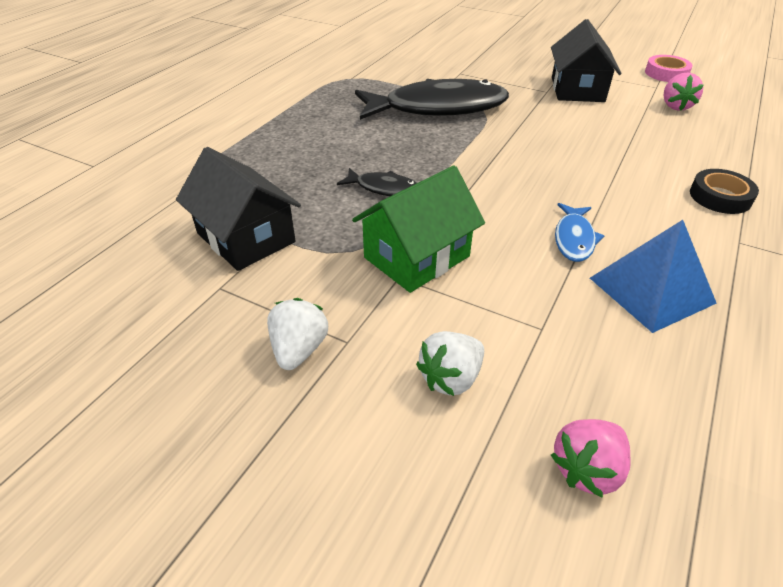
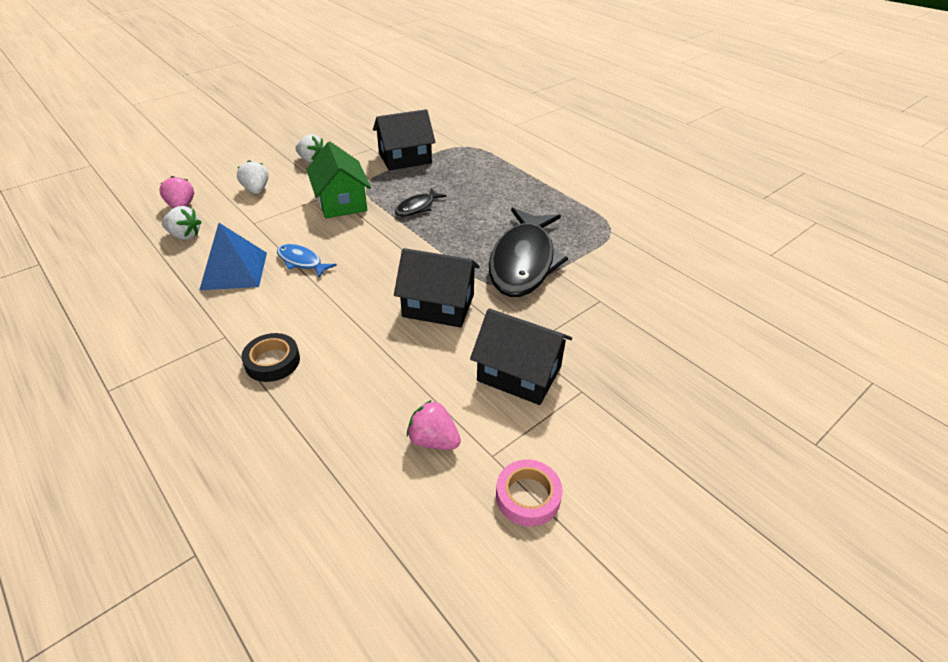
camera: 110 degrees right, 0 degrees up
(544, 134) = (438, 305): none -> black house
(649, 398) = (185, 235): none -> white strawberry

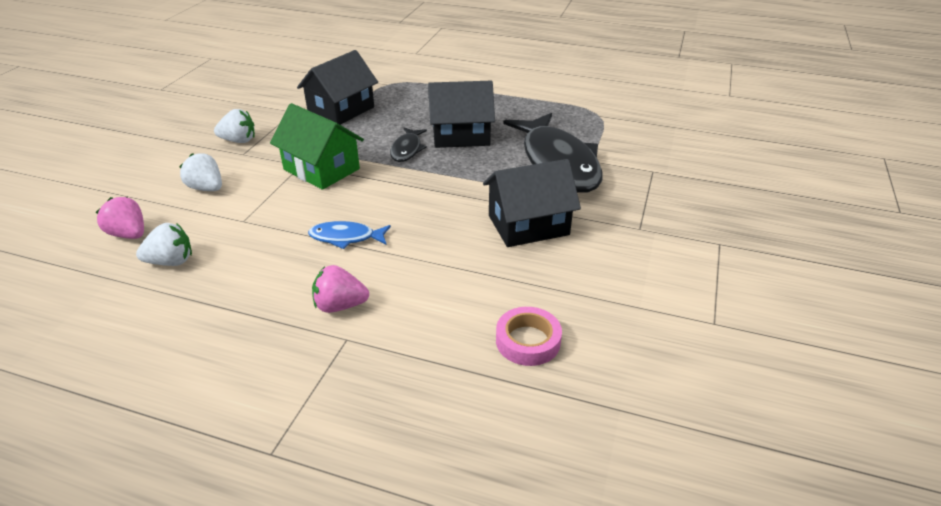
camera: 30 degrees left, 5 degrees down
(234, 270) = (278, 273): blue pyramid -> none
(272, 361) = (428, 339): black tape -> none
(433, 440) = (656, 334): pink strawberry -> pink strawberry (340, 306)
(519, 374) = (659, 251): black house -> black house (461, 135)
(528, 496) = (775, 339): pink tape -> pink tape (528, 341)

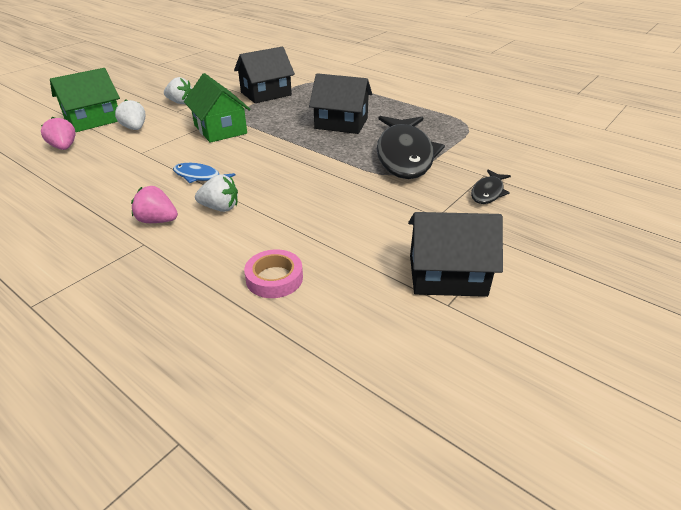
camera: 20 degrees right, 0 degrees up
(137, 187) = (93, 120): none -> green house
(171, 262) = (74, 169): white strawberry -> white strawberry (220, 208)
(407, 149) = (292, 126): black fish -> black fish (488, 192)
(528, 225) = (343, 195): black house -> black house (447, 275)

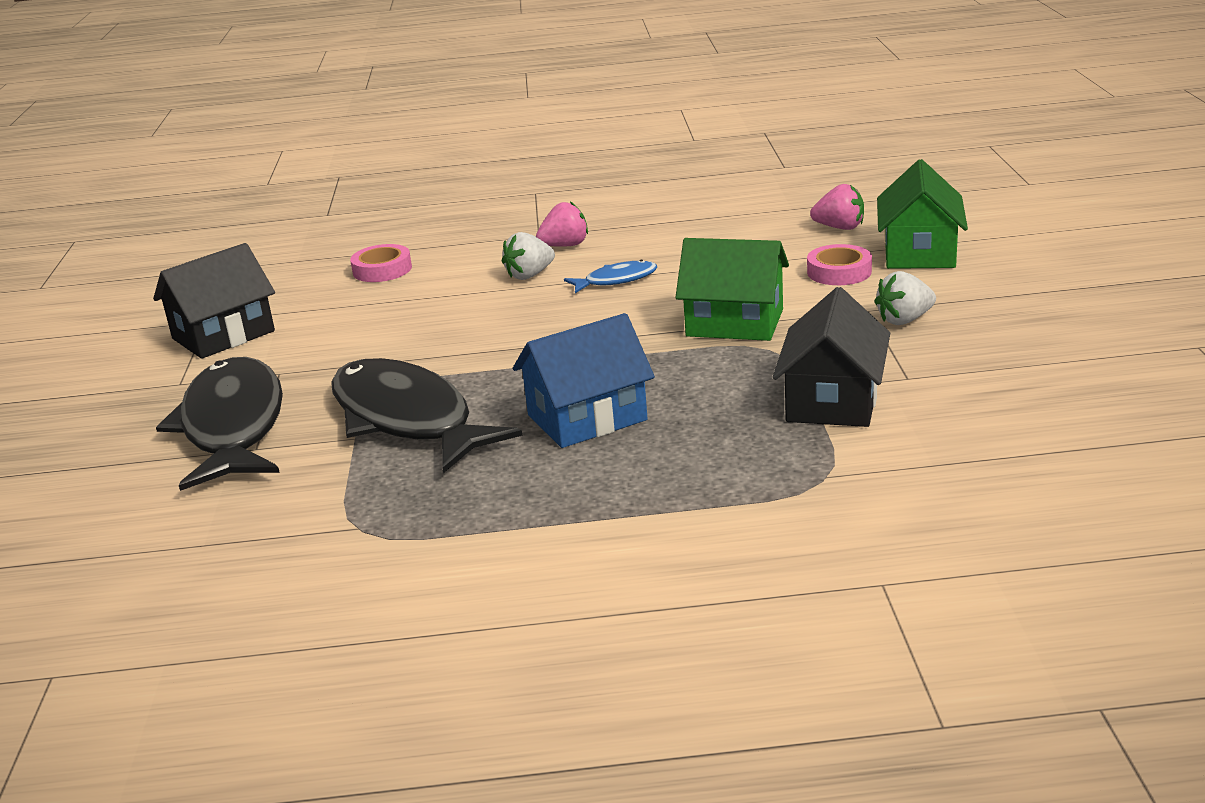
camera: 140 degrees right, 10 degrees down
(135, 128) = (839, 272): white strawberry -> pink tape
(341, 123) = (587, 417): black house -> blue house
(488, 192) = (233, 426): black fish -> black fish, size x2.22

